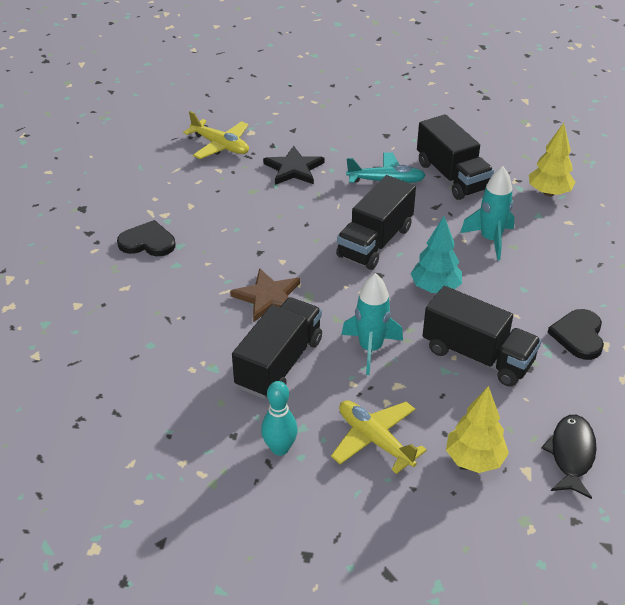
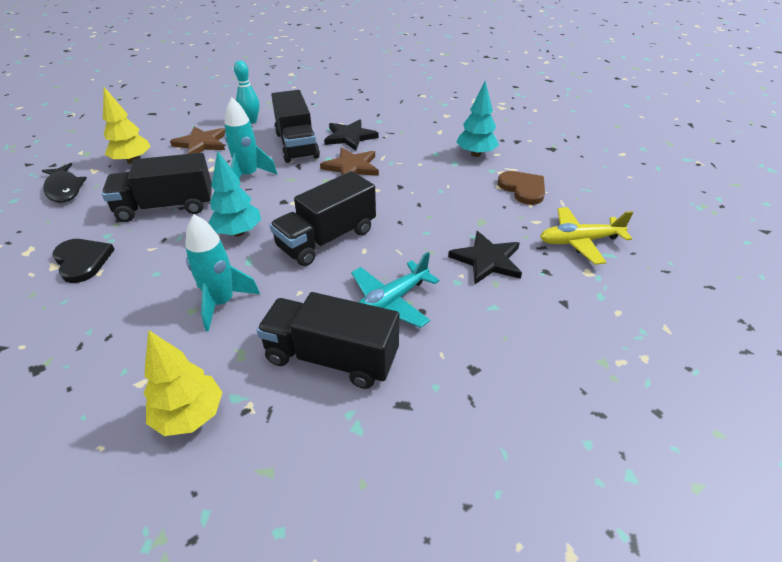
camera: 135 degrees right, 0 degrees up
(147, 242) = (475, 154): black heart -> turquoise tree
(179, 193) = (523, 189): none -> brown heart
(214, 339) = (350, 137): none -> black star
(375, 242) = (327, 239): black truck -> black truck turned 120 degrees counterclockwise
(375, 440) = (201, 143): yellow plane -> brown star

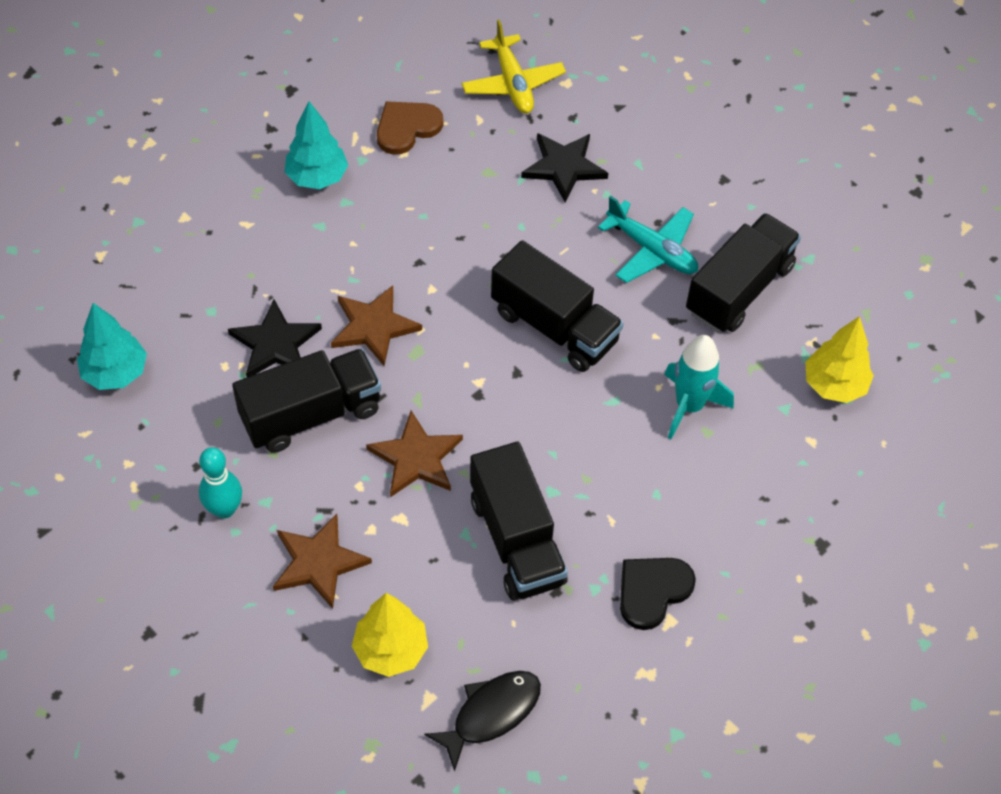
camera: 100 degrees left, 15 degrees up
(238, 232) = (559, 429): turquoise tree -> turquoise tree (115, 373)
(248, 176) = (416, 458): turquoise rocket -> brown star
(331, 357) = (739, 289): black truck -> black truck turned 150 degrees counterclockwise

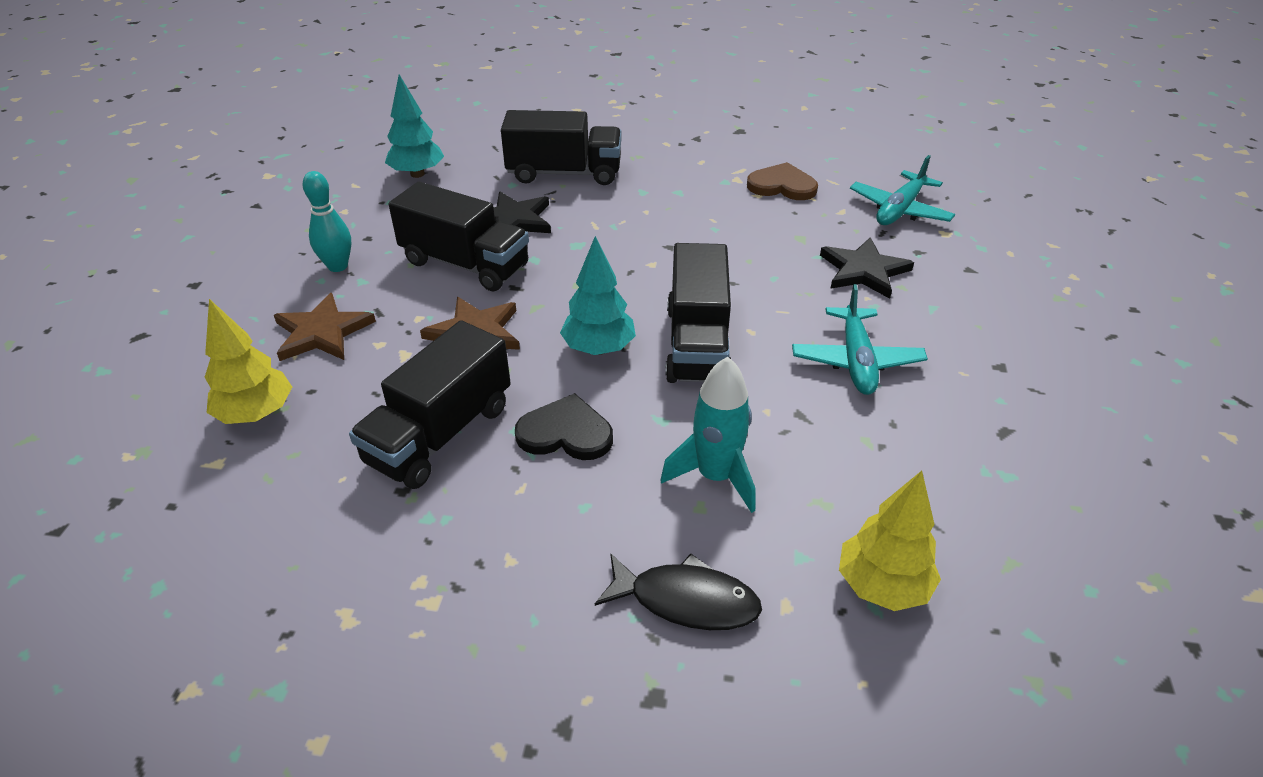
camera: 55 degrees right, 15 degrees down
(317, 177) = (682, 172): turquoise tree -> turquoise tree (599, 349)
(373, 327) = (581, 254): brown star -> none
(491, 713) = (221, 515): black fish -> black fish (686, 600)
(512, 83) = (899, 210): yellow plane -> turquoise plane
(652, 591) = (459, 566): black heart -> black heart (565, 433)
(739, 289) = (896, 442): black truck -> black truck (564, 173)

